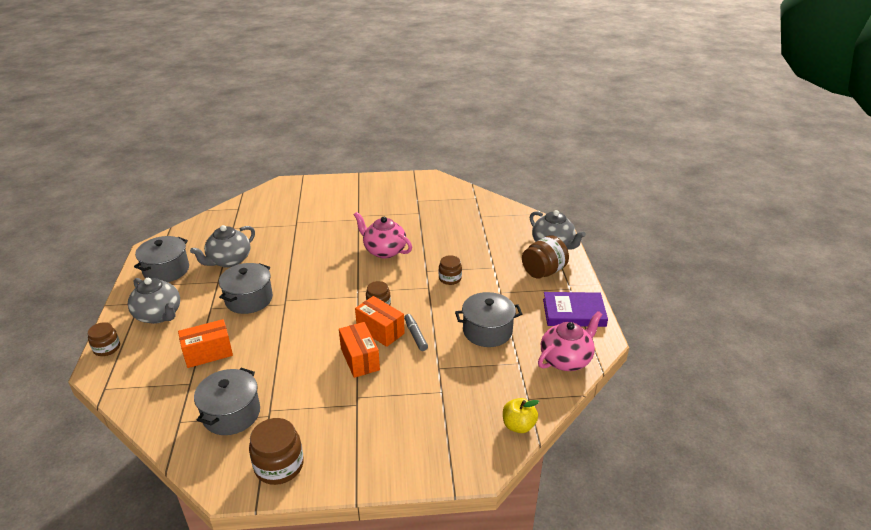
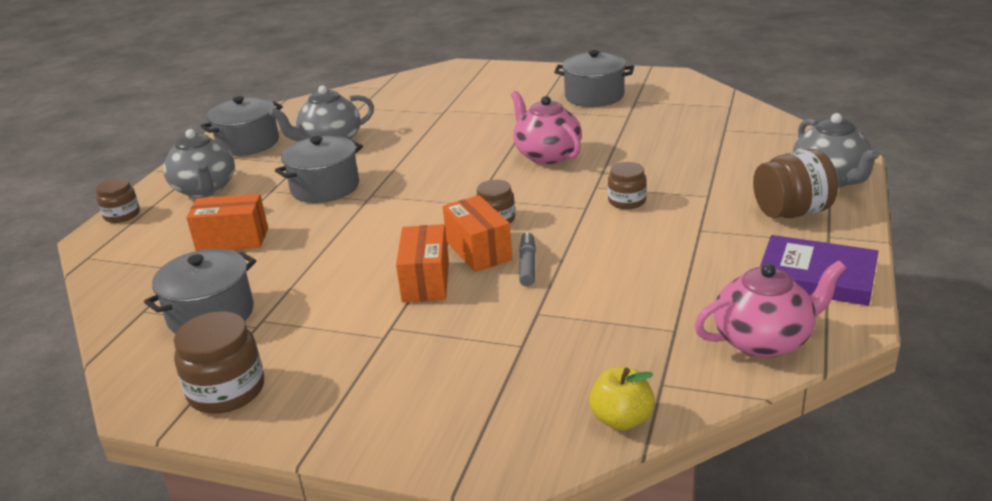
camera: 25 degrees right, 5 degrees down
(487, 331) = (647, 277): grey pot -> grey pot (594, 96)

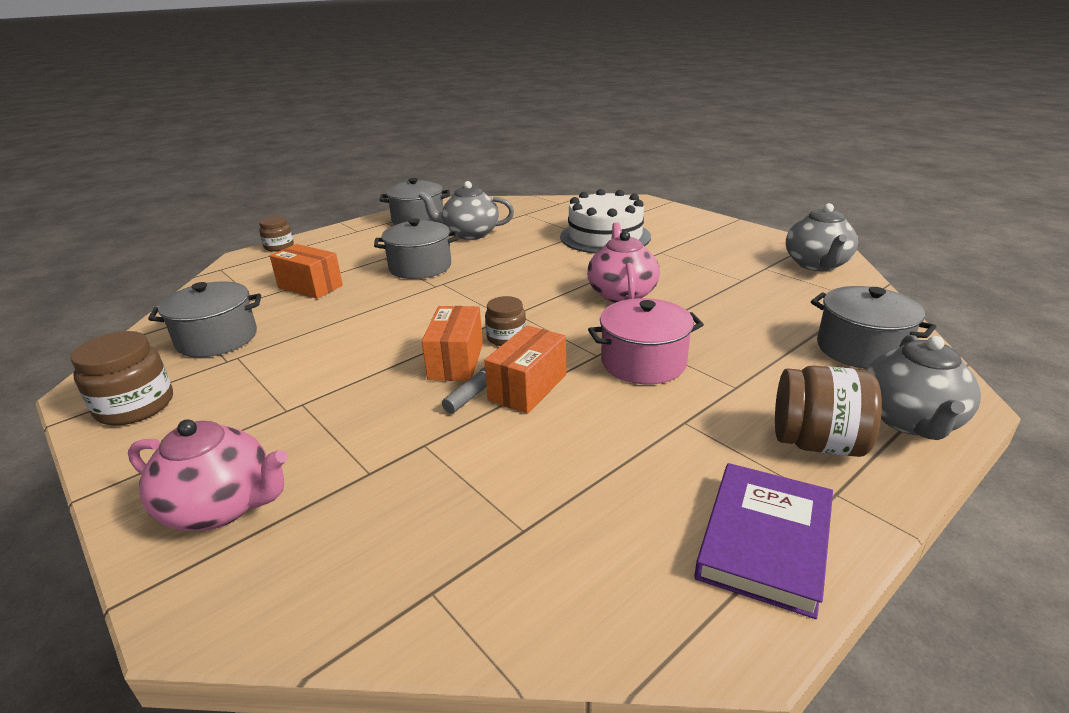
camera: 30 degrees right, 0 degrees up
(205, 189) = (348, 244): grey teapot -> grey teapot (817, 264)
(426, 281) = (381, 372): orange box -> orange box (528, 387)
(469, 109) = (605, 236): none -> white cake
(594, 96) = (729, 253): grey pot -> grey pot (861, 349)
(621, 419) = (341, 614): yellow apple -> none
(627, 201) = (643, 362): brown jar -> pink pot
(764, 341) = (604, 599): pink teapot -> pink teapot (221, 507)
(816, 276) = (764, 541): purple book -> purple book turned 60 degrees clockwise

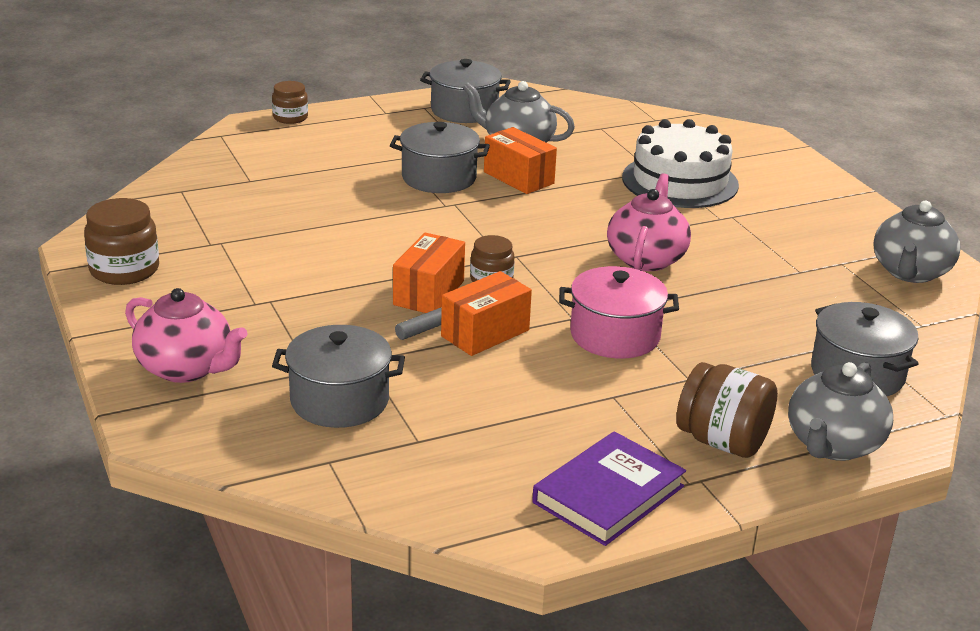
camera: 15 degrees right, 0 degrees up
(217, 339) = (205, 219): grey pot -> grey pot (339, 400)
(310, 286) = (311, 178): orange box -> orange box (518, 178)

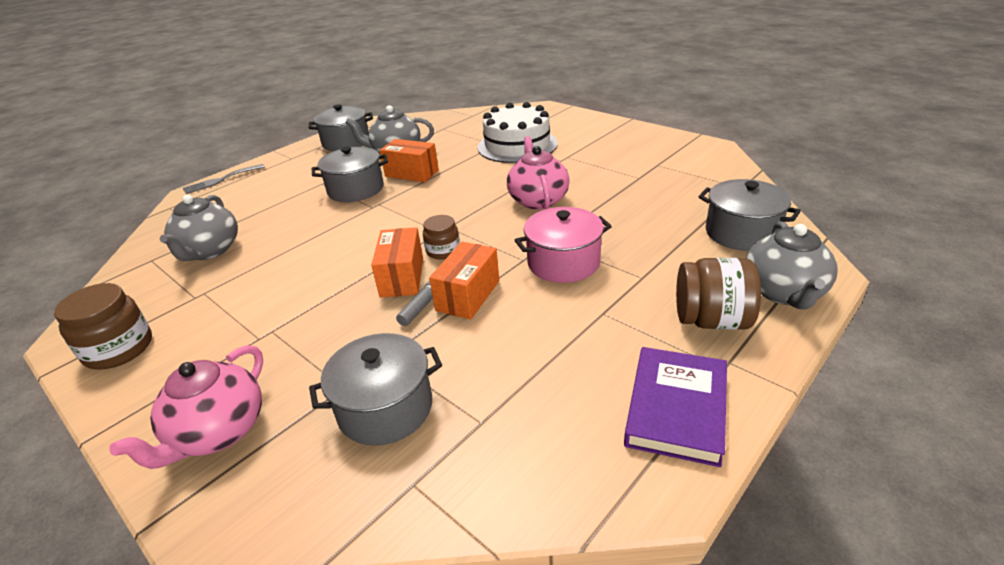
camera: 20 degrees left, 5 degrees up
(187, 368) = (218, 432): pink teapot -> pink teapot turned 105 degrees clockwise
(290, 117) = (221, 180): brown jar -> grey fork
(910, 272) = (701, 157): grey teapot -> grey teapot (209, 251)

